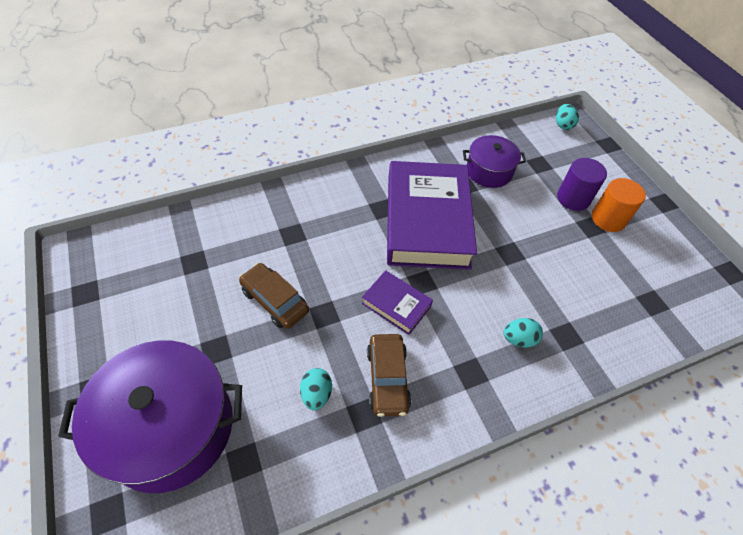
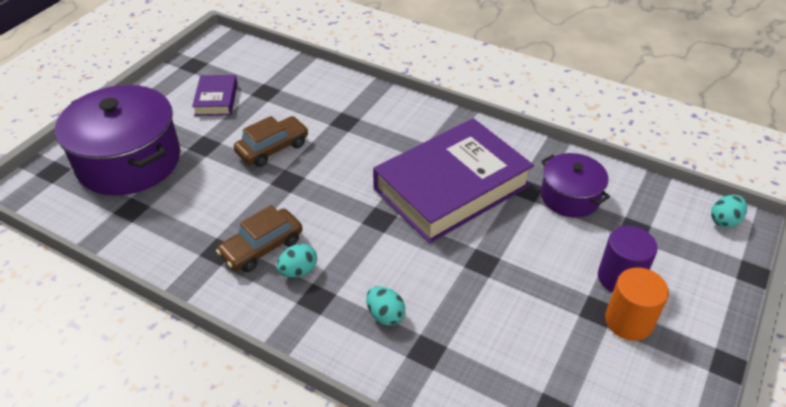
camera: 55 degrees right, 10 degrees down
(275, 301) = (272, 148): brown car -> brown car turned 45 degrees clockwise
(316, 394) = (213, 215): turquoise egg -> turquoise egg (298, 271)
(396, 305) = (338, 215): purple book -> purple book (216, 99)

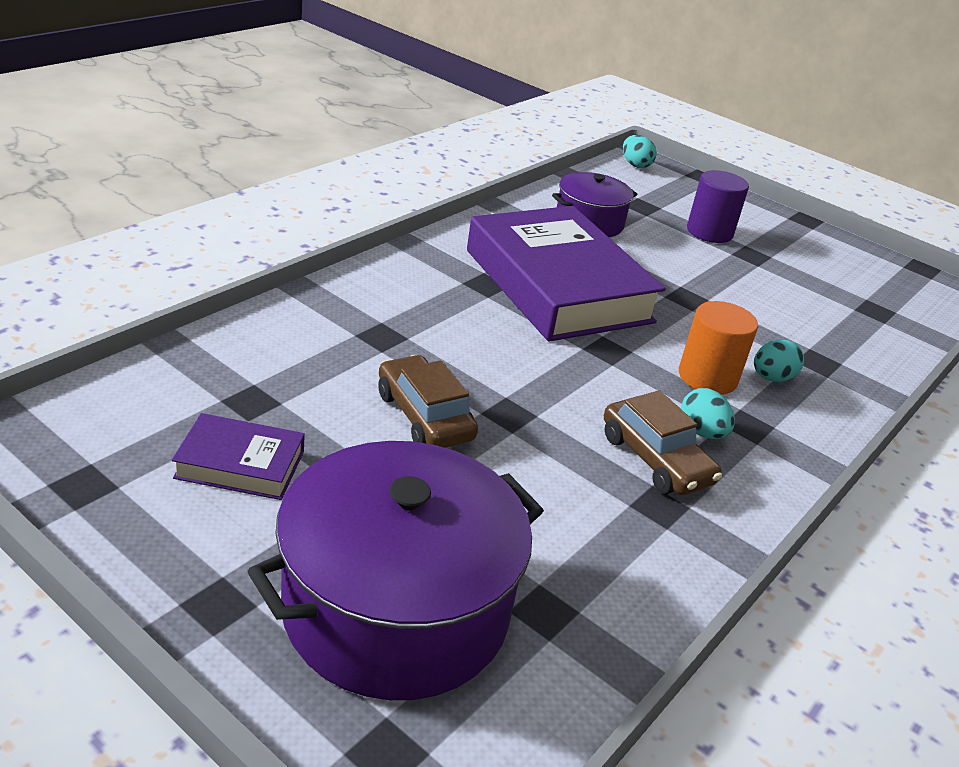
camera: 85 degrees left, 10 degrees down
(628, 321) = (763, 244): orange cylinder -> orange cylinder (707, 377)

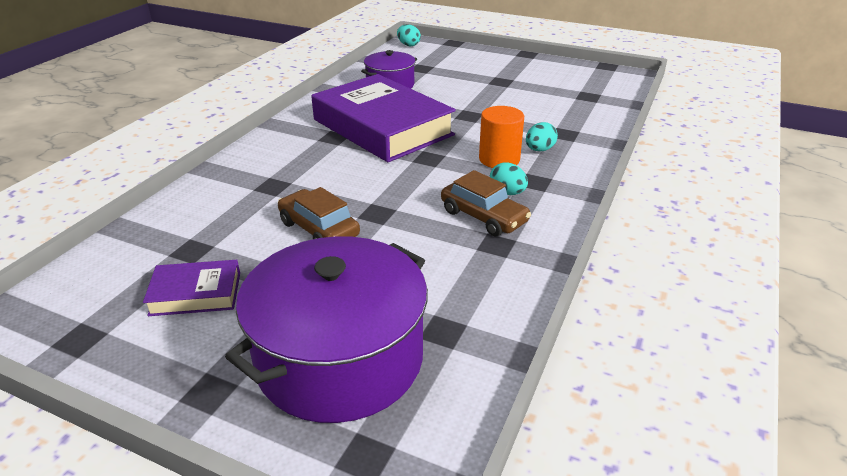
camera: 10 degrees left, 0 degrees up
(709, 232) = (469, 74): purple cylinder -> none

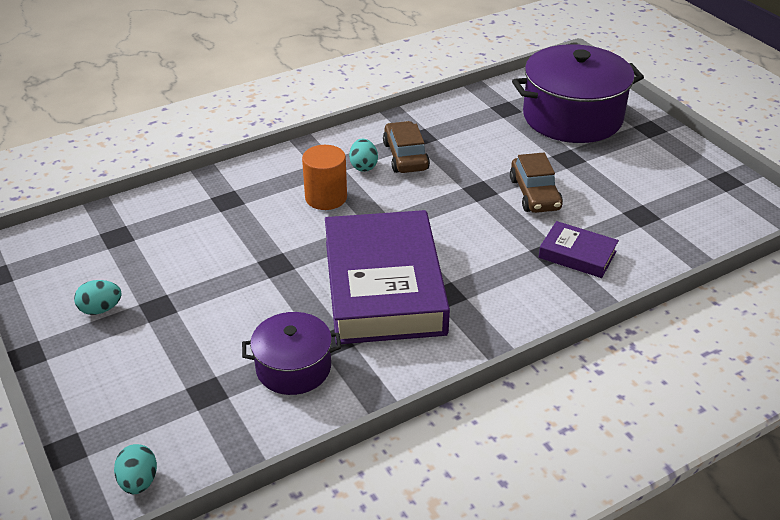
camera: 145 degrees left, 5 degrees up
(196, 294) = (645, 181): purple book -> purple book (577, 254)
(539, 150) = (278, 192): turquoise egg -> turquoise egg (101, 309)

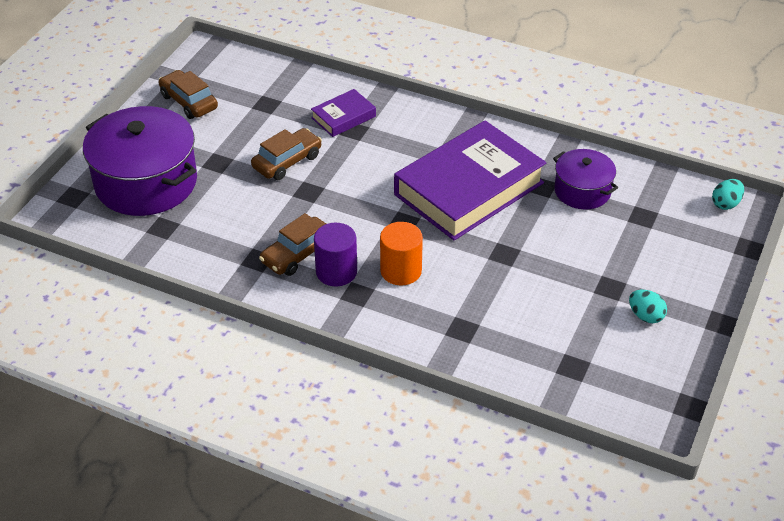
camera: 125 degrees left, 5 degrees up
(363, 166) = (336, 272): turquoise egg -> purple cylinder
(577, 254) = (343, 117): purple book -> purple book turned 60 degrees clockwise
(680, 172) = (189, 102): none -> brown car

